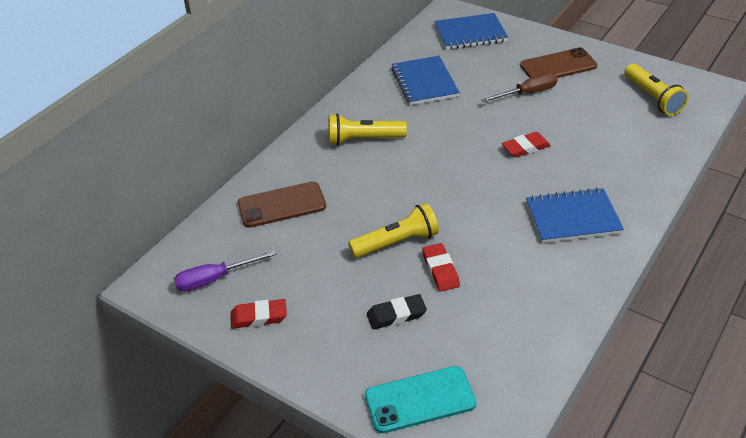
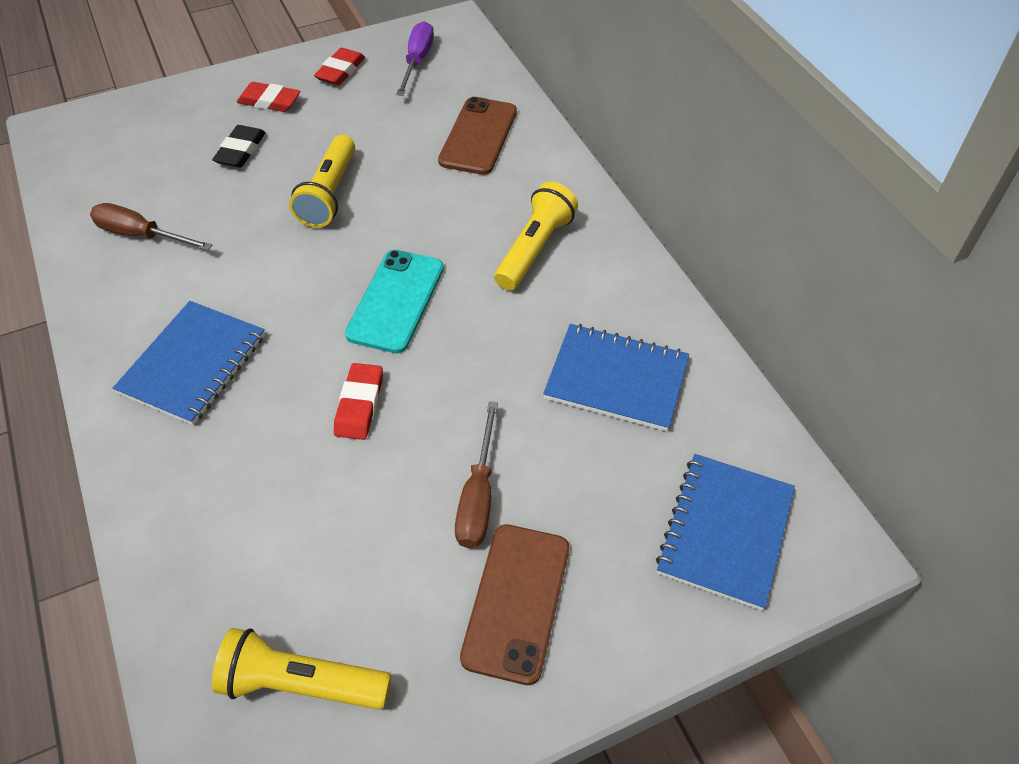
camera: 120 degrees right, 10 degrees up
(420, 400) = (141, 123): turquoise phone -> turquoise phone (396, 301)
(440, 270) = (255, 207): red eraser -> red eraser (269, 101)
(518, 309) = (141, 235): none -> brown screwdriver

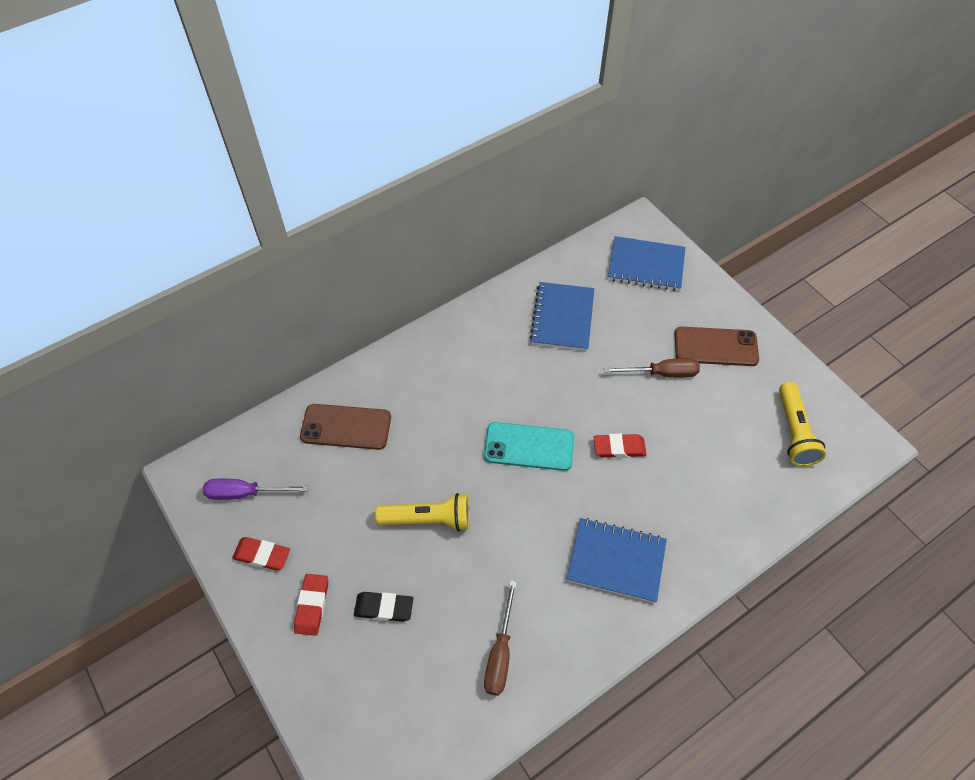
camera: 100 degrees left, 5 degrees up
(535, 249) = (463, 372): yellow flashlight -> none

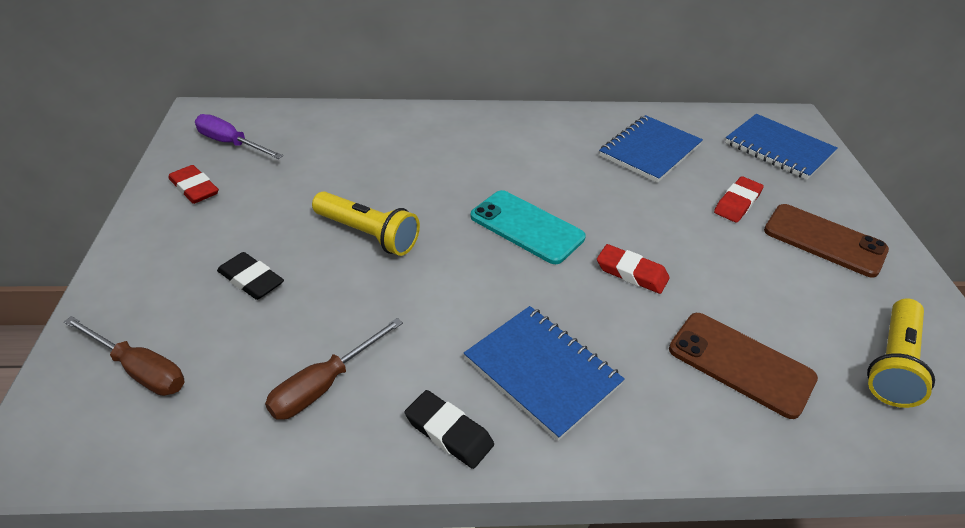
camera: 30 degrees right, 15 degrees down
(312, 605) = (191, 244): red eraser -> red eraser (737, 203)
(346, 427) = (363, 139): brown phone -> brown phone (740, 364)
(594, 636) = (449, 432): none -> black eraser
(662, 373) = (735, 234): brown screwdriver -> brown screwdriver (139, 369)

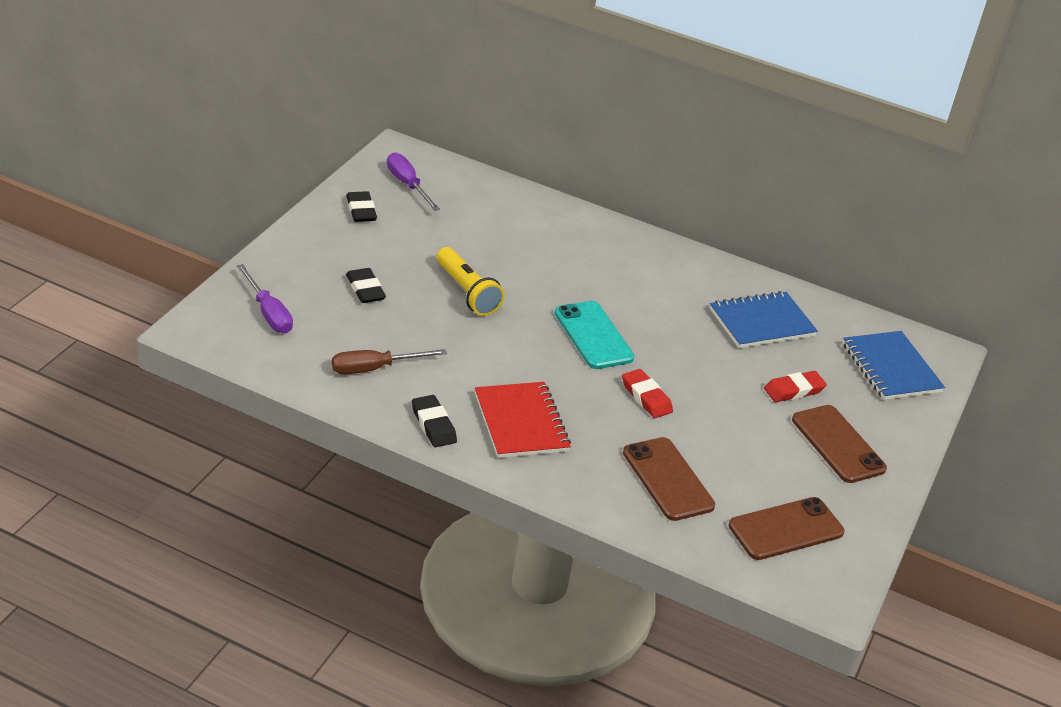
camera: 25 degrees right, 5 degrees down
(139, 369) = (268, 313): brown screwdriver -> purple screwdriver
(194, 188) = (361, 210): red eraser -> black eraser
(542, 372) = (521, 422): blue notebook -> red notebook
(892, 363) = (786, 529): yellow flashlight -> brown phone

